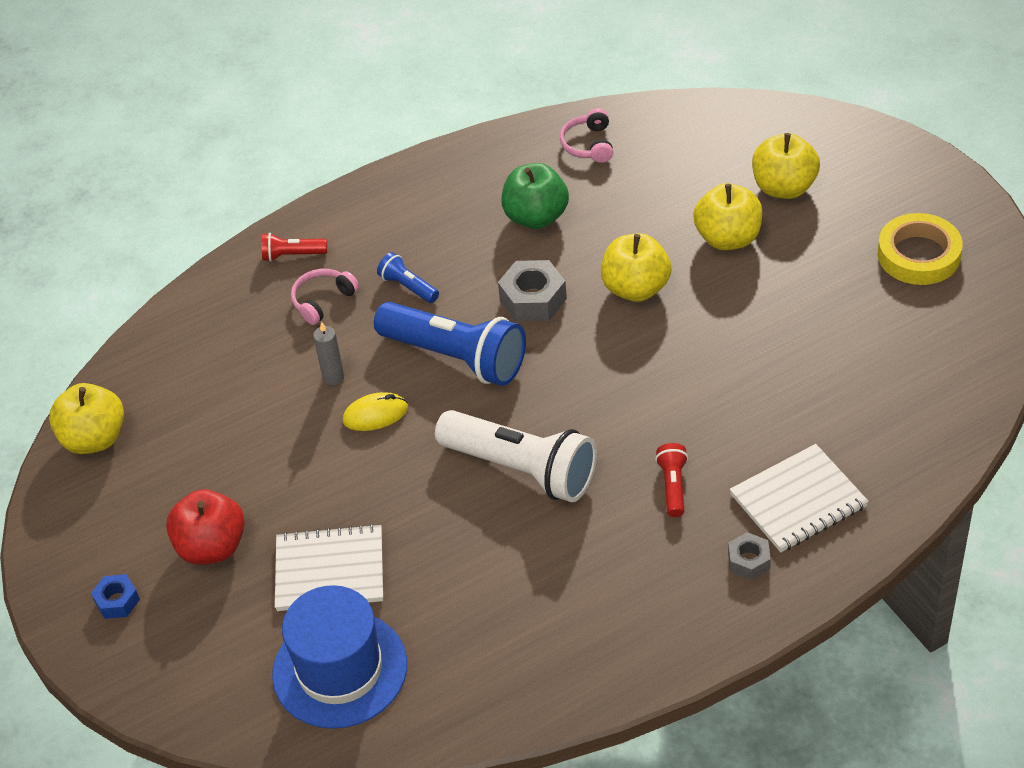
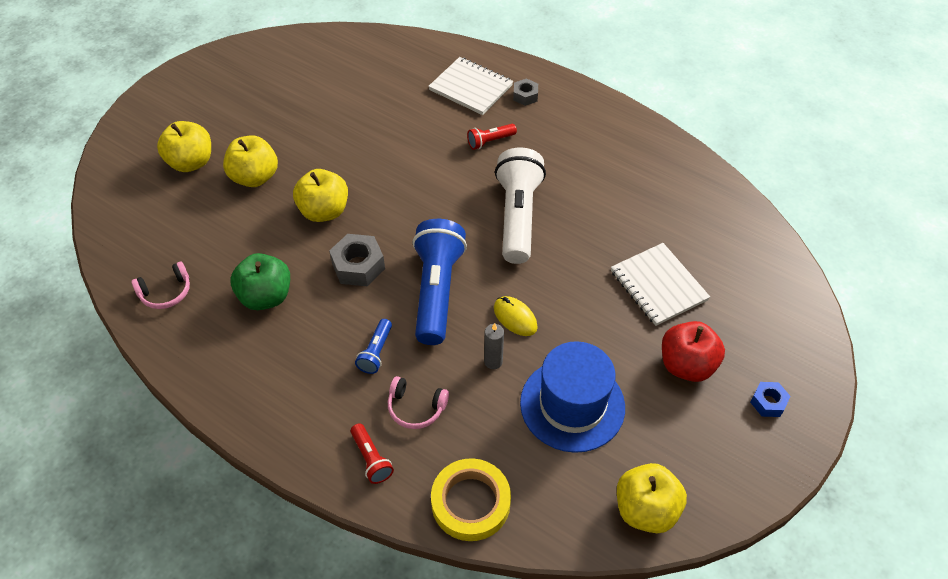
camera: 120 degrees left, 5 degrees up
(340, 669) = (722, 248): blue hat -> blue hat (572, 405)
(918, 255) = (241, 84): yellow tape -> yellow tape (470, 502)

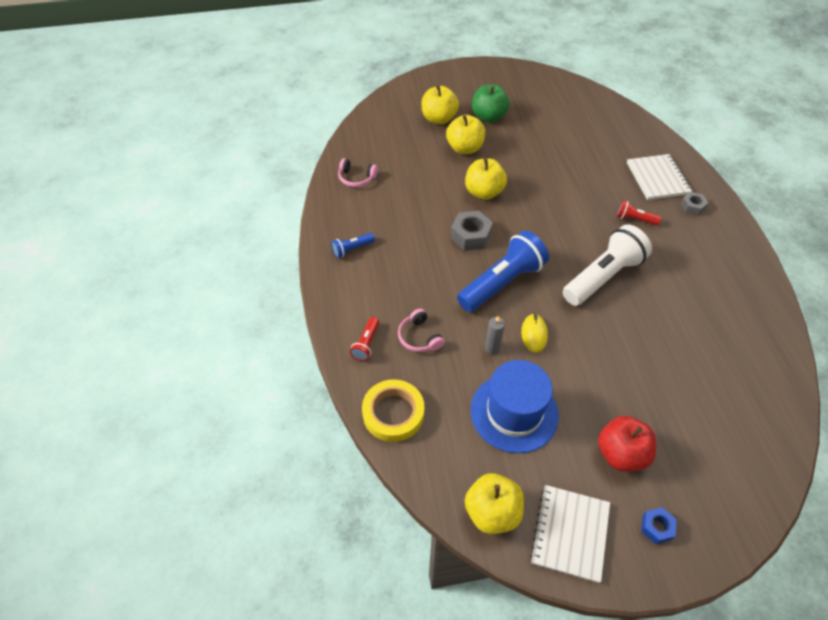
camera: 45 degrees right, 0 degrees up
(266, 296) = (403, 216): green apple -> green apple (488, 117)
(376, 352) = (430, 290): blue flashlight -> blue flashlight (352, 249)
(658, 285) = (657, 390): white notebook -> white notebook (570, 533)

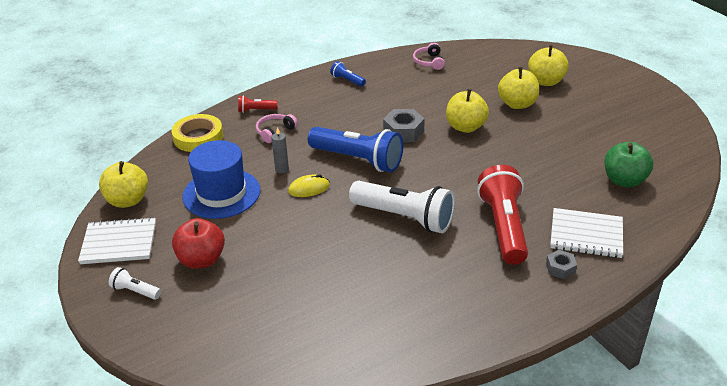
camera: 70 degrees right, 15 degrees down
(488, 117) = (577, 107): green apple -> green apple (624, 180)
(634, 219) = (503, 227): red flashlight -> red flashlight, size x2.21
(656, 527) = (135, 291): blue nut -> white flashlight
(657, 178) = (586, 235): white notebook -> white notebook turned 45 degrees clockwise

